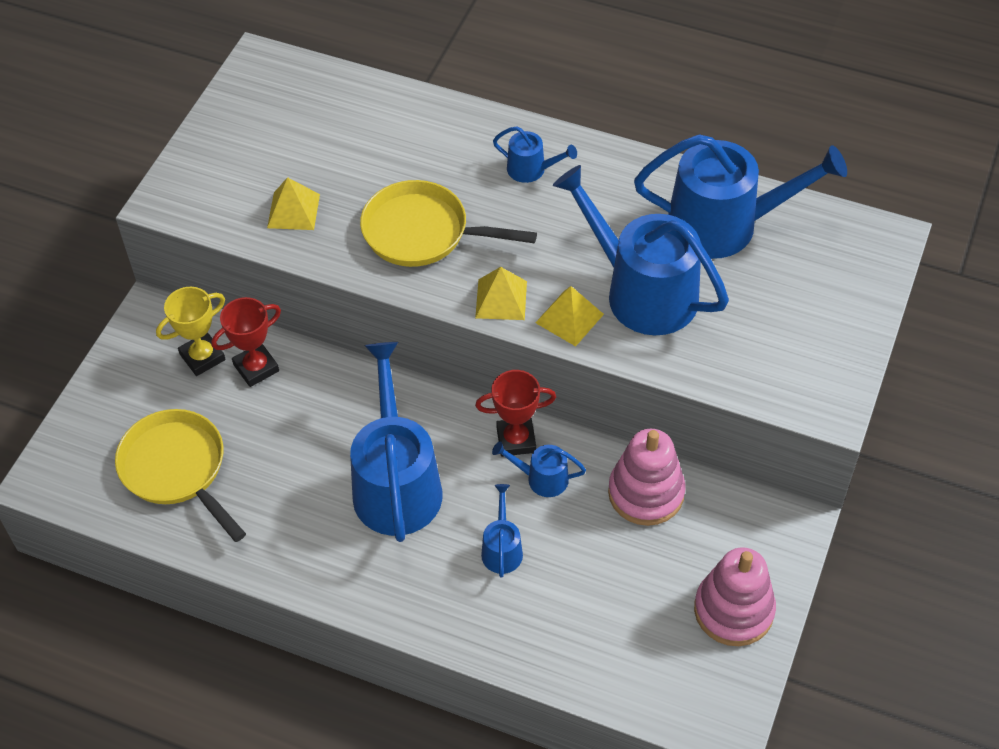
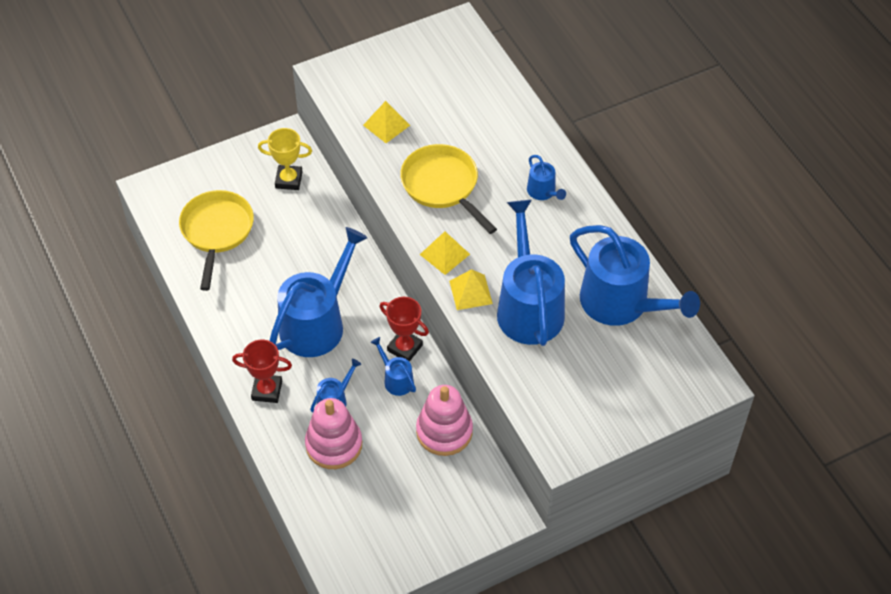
camera: 40 degrees right, 0 degrees up
(256, 368) = (310, 206): red trophy -> red trophy (267, 390)
(733, 610) = (422, 532): pink stacking toy -> pink stacking toy (334, 445)

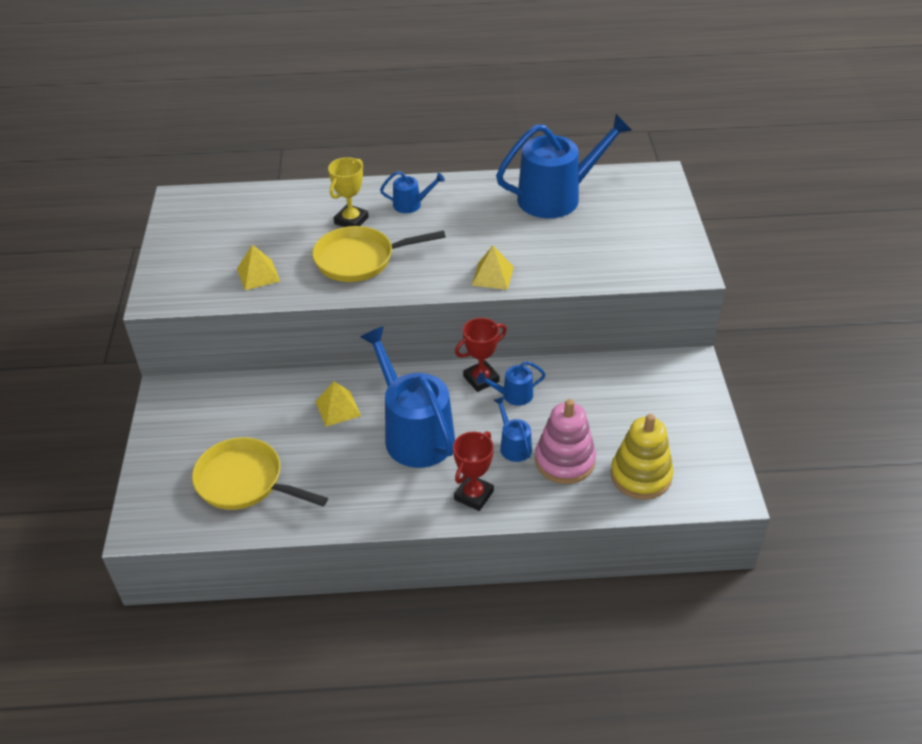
camera: 65 degrees left, 10 degrees down
(289, 180) = (222, 405): yellow trophy -> yellow trophy (351, 220)
(341, 509) = (641, 476): none -> yellow stacking toy
(444, 431) = (587, 379): pink stacking toy -> none
(445, 254) = (439, 279): yellow pyramid -> yellow pyramid (338, 408)
(528, 307) = (530, 247): blue watering can -> none

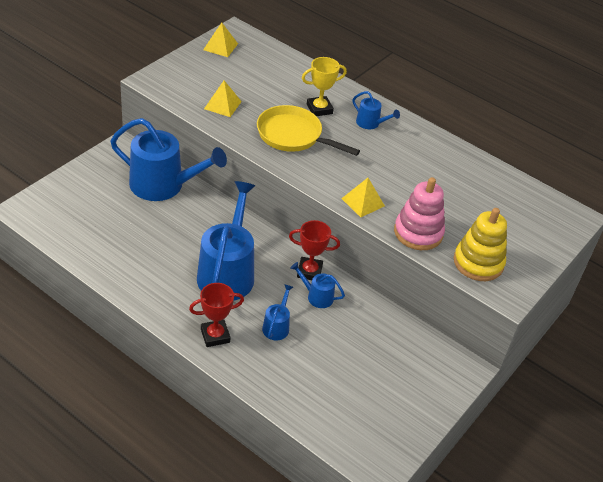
camera: 35 degrees right, 0 degrees up
(245, 482) = (102, 227): yellow pan -> none
(338, 408) = (202, 225): yellow pyramid -> yellow pyramid (220, 46)
(556, 197) = (476, 182): blue watering can -> blue watering can (163, 185)
(565, 461) = (296, 360): pink stacking toy -> pink stacking toy (418, 233)
(641, 476) = (333, 409): yellow stacking toy -> yellow stacking toy (478, 263)

